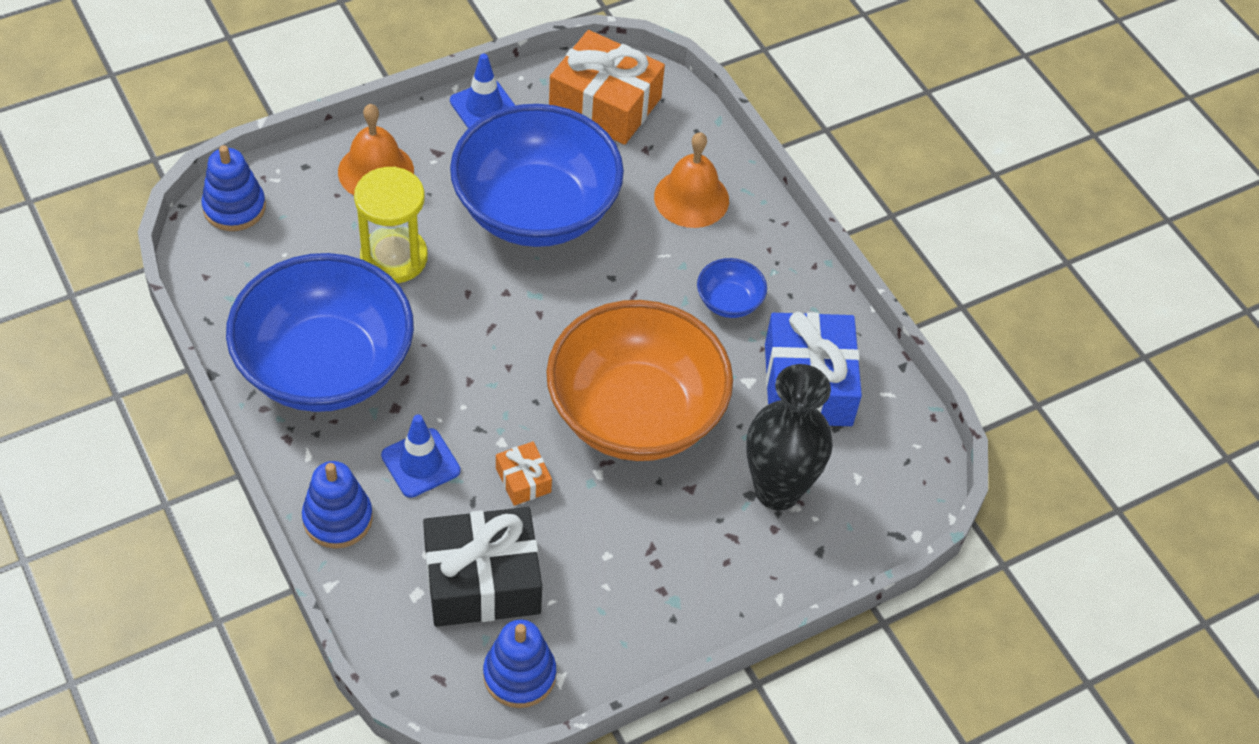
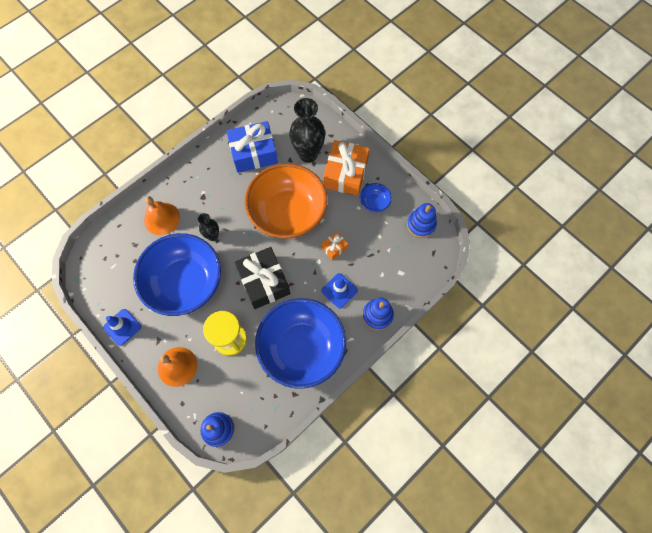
camera: 100 degrees left, 15 degrees up
(482, 581) = (386, 249): black gift -> black gift (264, 282)
(605, 104) = (109, 270): orange gift -> orange gift (345, 174)
(624, 272) = (213, 236): none -> black vase
(729, 302) = (218, 190): blue bowl -> blue bowl (374, 202)

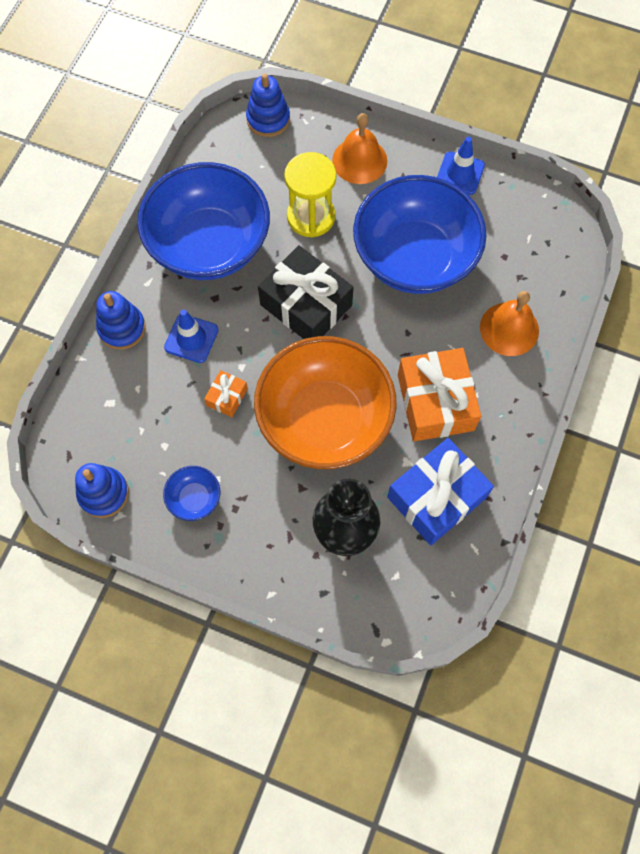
camera: 155 degrees right, 0 degrees up
(213, 236) = (417, 336): black vase -> none
(345, 174) = (264, 529): orange gift -> orange gift (435, 402)

